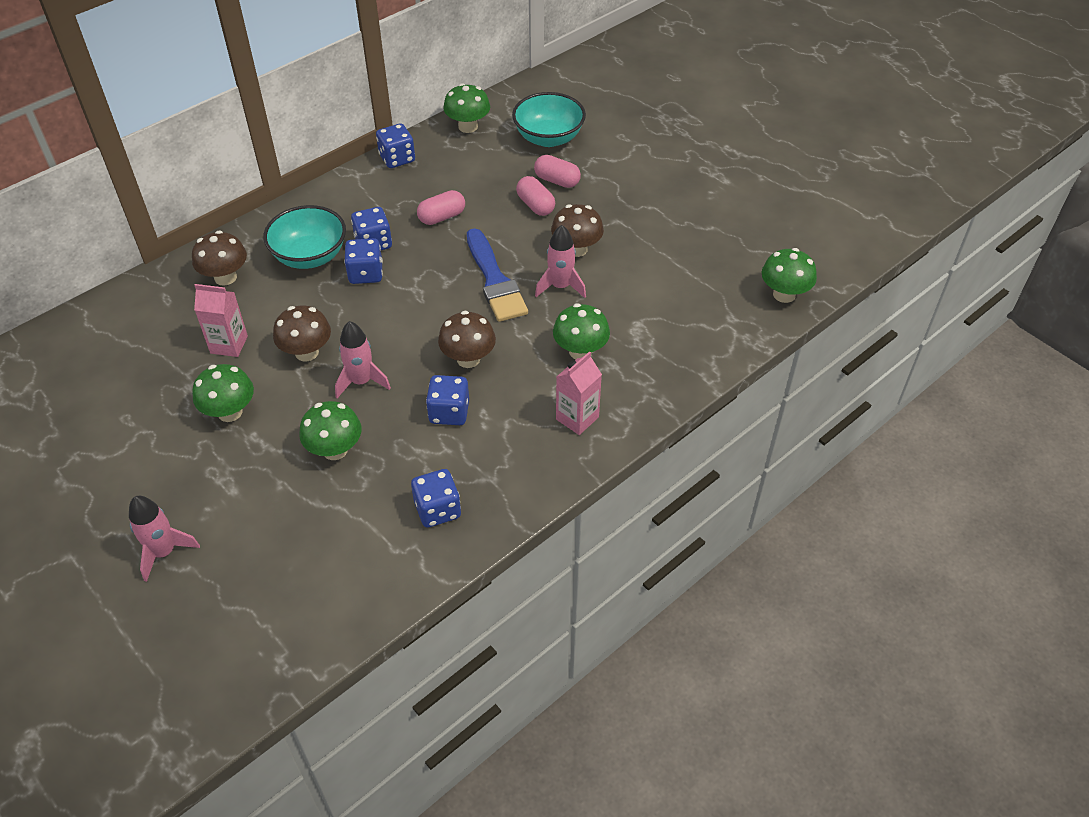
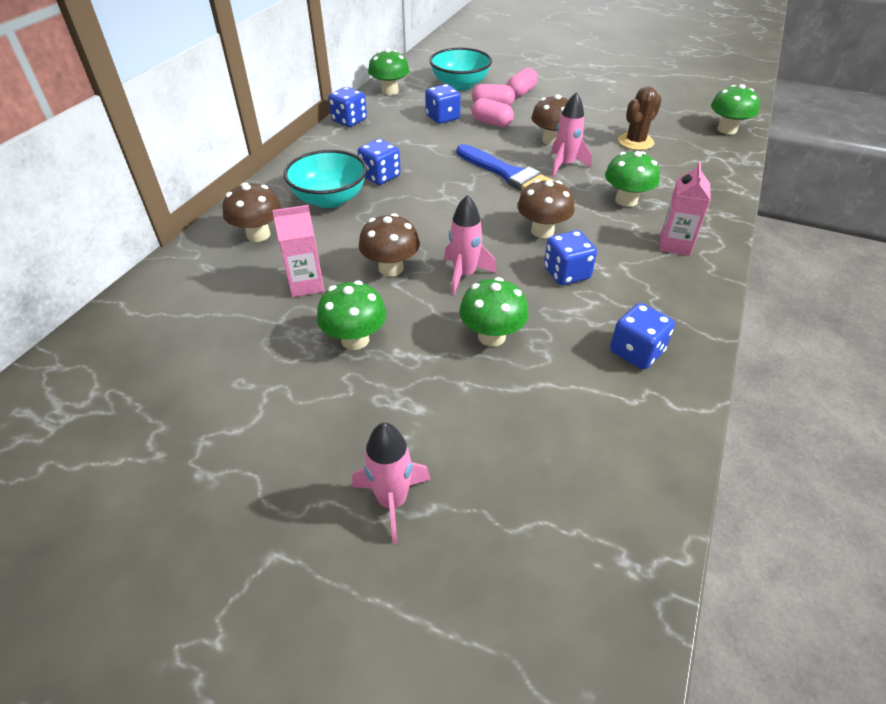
camera: 25 degrees left, 5 degrees down
(366, 274) = (393, 198): blue dice -> blue dice (442, 117)
(442, 217) = (423, 147): pink capsule -> pink capsule (521, 92)
(664, 279) = (635, 142): none -> brown cactus

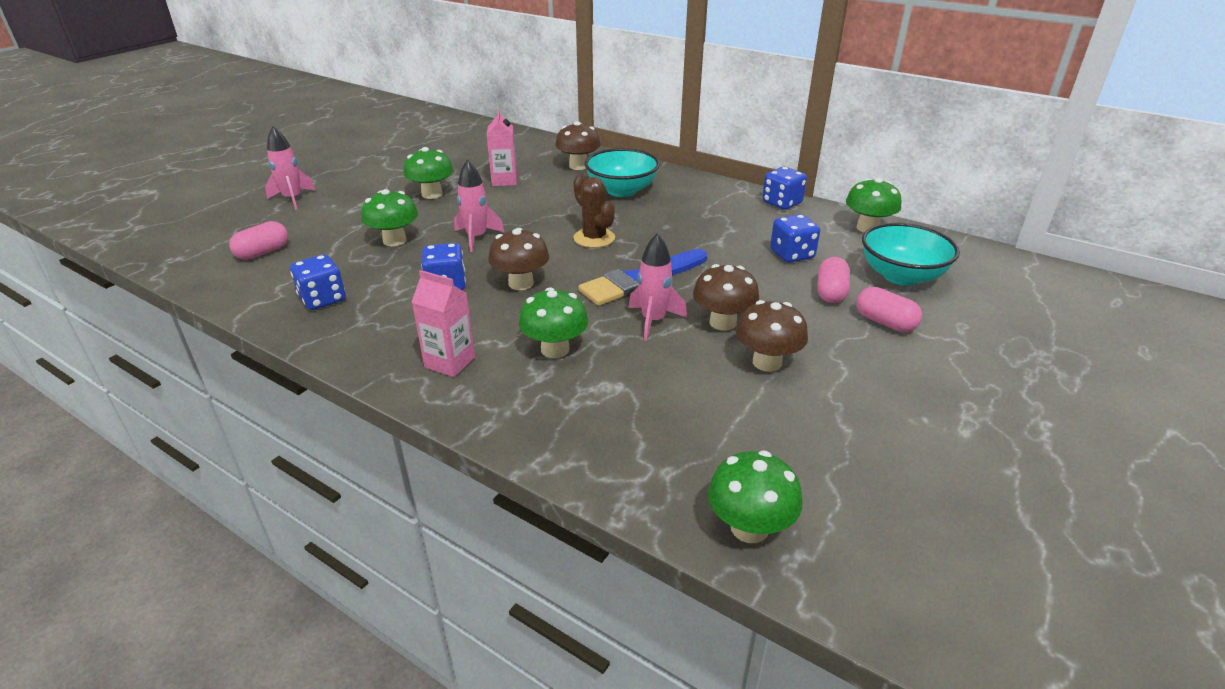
camera: 100 degrees right, 10 degrees down
(380, 176) = (655, 213): blue dice -> none
(391, 268) = (505, 210): brown mushroom -> brown mushroom (767, 362)
(491, 123) = (776, 285): pink capsule -> pink capsule (263, 252)
(635, 142) = (711, 397): brown cactus -> brown cactus (594, 238)

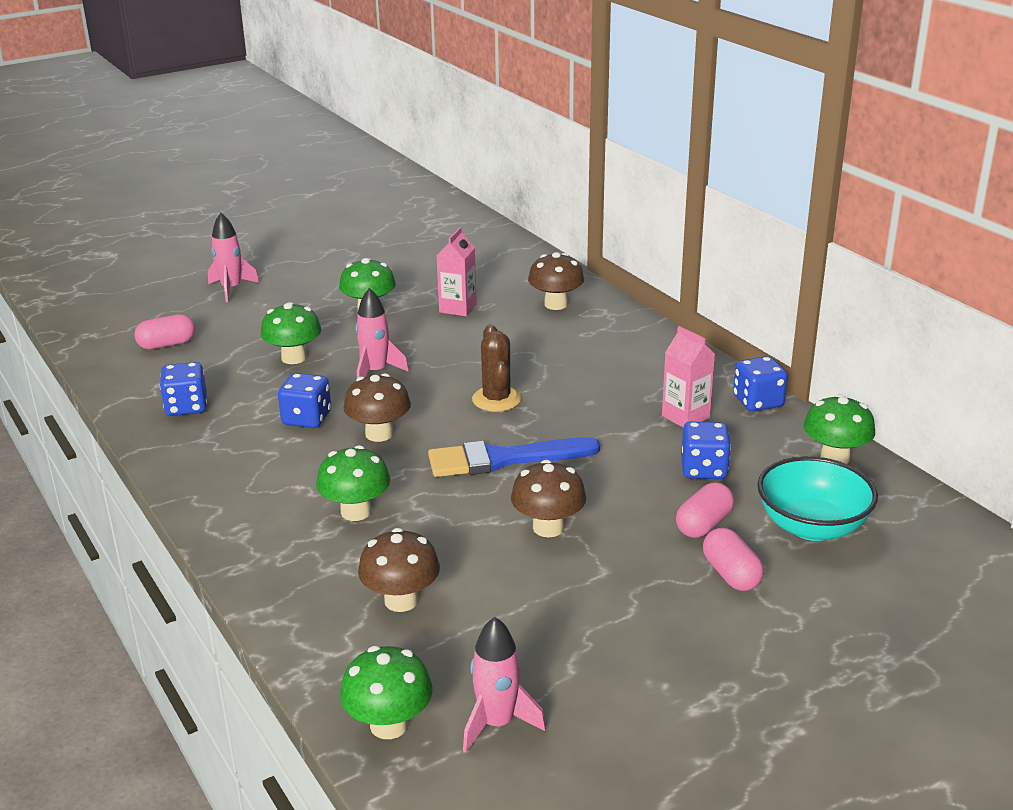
camera: 25 degrees right, 5 degrees down
(450, 362) = (251, 499): pink carton -> pink carton (685, 417)
(621, 190) = (578, 346): turquoise bowl -> none
(653, 321) = (477, 507): pink rocket -> pink rocket (497, 723)
(767, 362) = (554, 581): brown mushroom -> brown mushroom (401, 600)

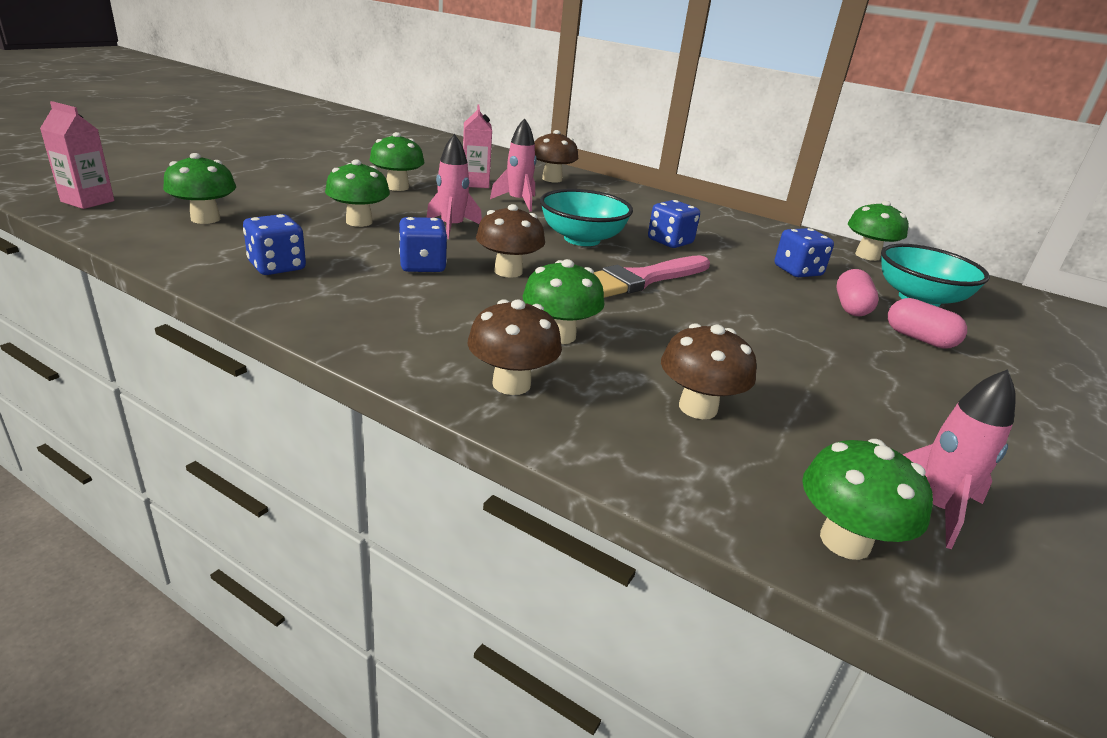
camera: 30 degrees left, 0 degrees up
(167, 344) = (205, 219): pink capsule -> green mushroom
(231, 289) = (241, 177): pink rocket -> pink rocket (518, 202)
(496, 399) = (582, 239): brown cactus -> turquoise bowl
(504, 459) = (641, 279): blue brush -> pink brush
(548, 527) = (743, 325): brown mushroom -> brown mushroom (511, 384)
(685, 417) = (738, 240): pink carton -> pink carton (87, 201)
(758, 402) = (772, 228): blue dice -> blue dice (670, 242)

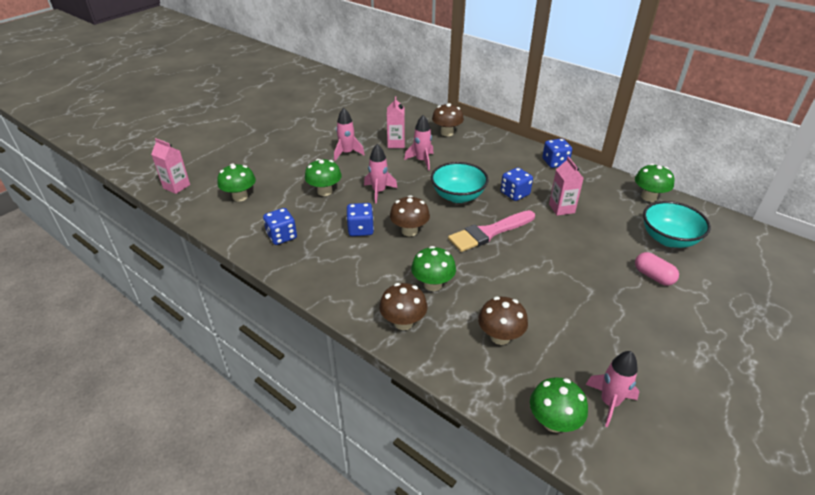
camera: 10 degrees right, 10 degrees up
(397, 187) = (347, 153): green mushroom -> pink rocket
(746, 260) = (561, 208): none -> pink carton
(797, 271) = (593, 217): blue dice -> blue dice (555, 162)
(851, 307) = (618, 250): pink capsule -> none

